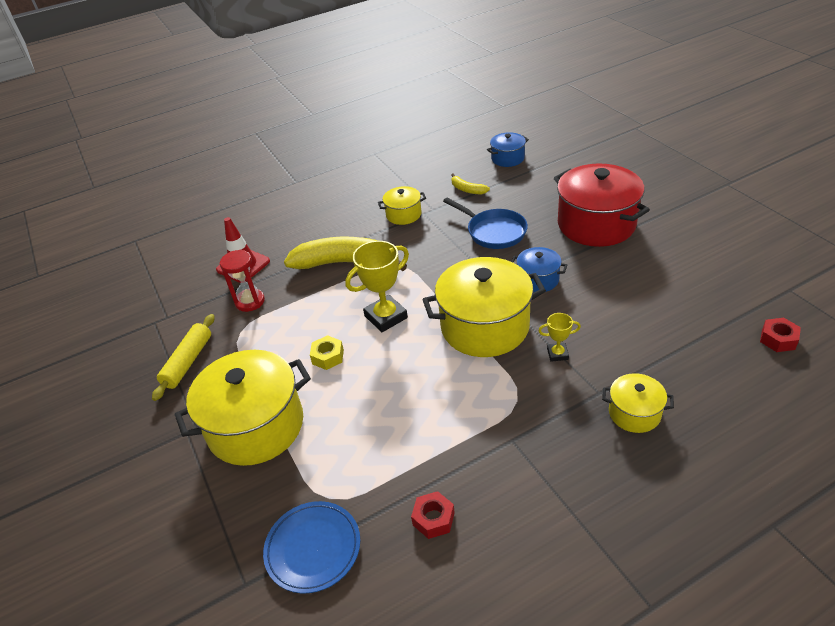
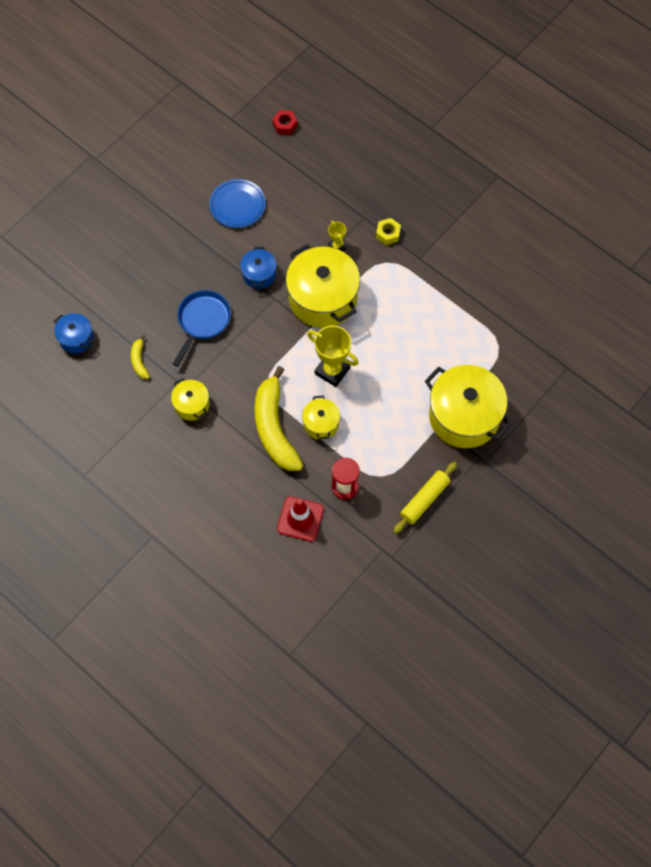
camera: 115 degrees left, 25 degrees up
(188, 362) = (424, 500): yellow rolling pin -> yellow rolling pin turned 45 degrees counterclockwise
(313, 548) = (533, 341): blue plate -> blue plate (237, 205)
(328, 357) = (386, 396): yellow nut -> yellow nut (388, 234)
(433, 519) = (489, 285): red nut -> none
(467, 189) = (139, 361): yellow banana -> yellow banana turned 150 degrees clockwise
(596, 224) = (175, 246): red pot -> none
(634, 413) = (375, 196): yellow pot -> yellow pot (321, 423)

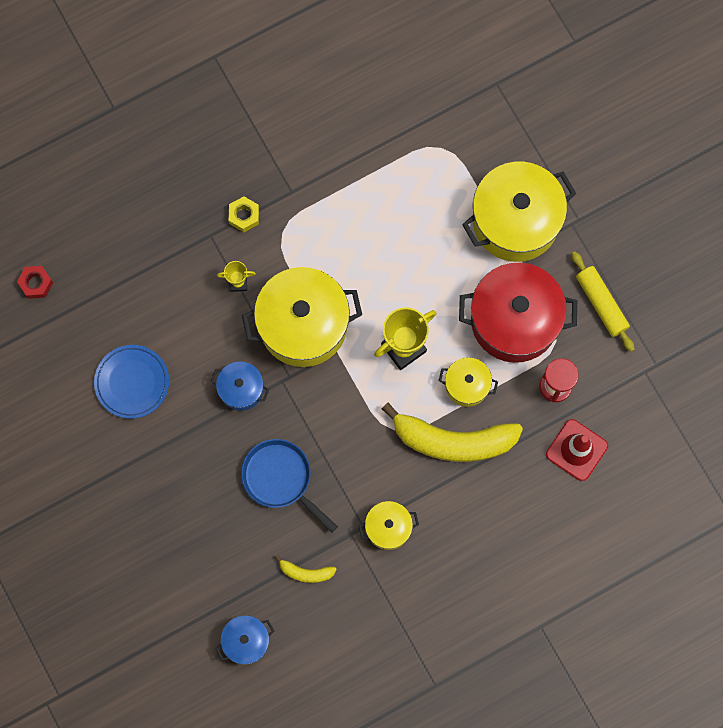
camera: 70 degrees left, 10 degrees up
(385, 441) = (514, 320): none -> red pot

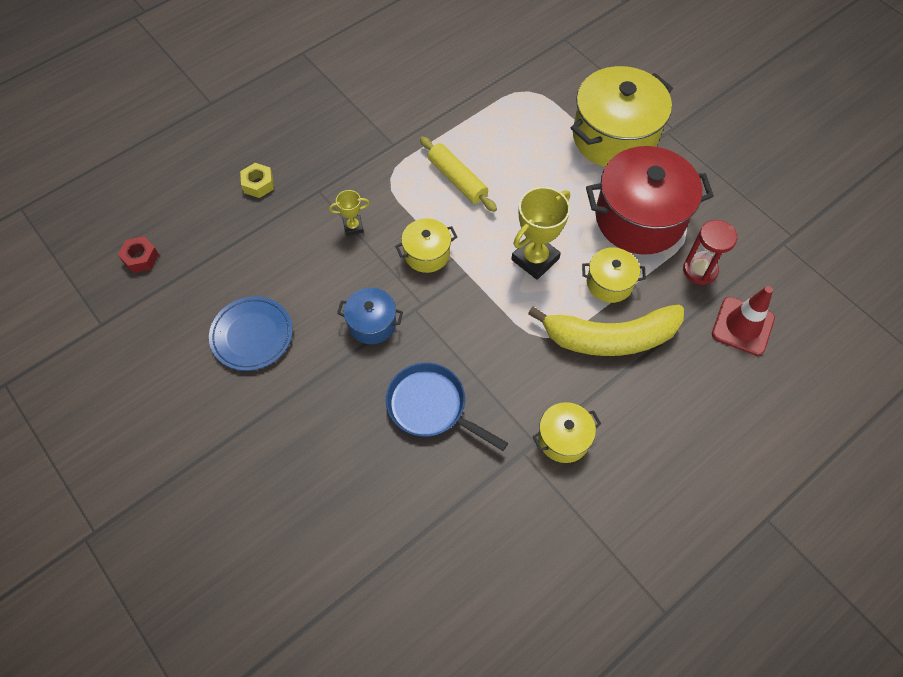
camera: 10 degrees left, 15 degrees down
(244, 216) = (349, 170): yellow nut -> yellow nut (258, 184)
(246, 641) = (424, 601): blue pot -> none
(303, 325) = (427, 254): yellow pot -> yellow pot, size x0.50
(306, 572) = (480, 505): yellow banana -> none
(601, 303) = (719, 191): yellow rolling pin -> yellow rolling pin (457, 179)

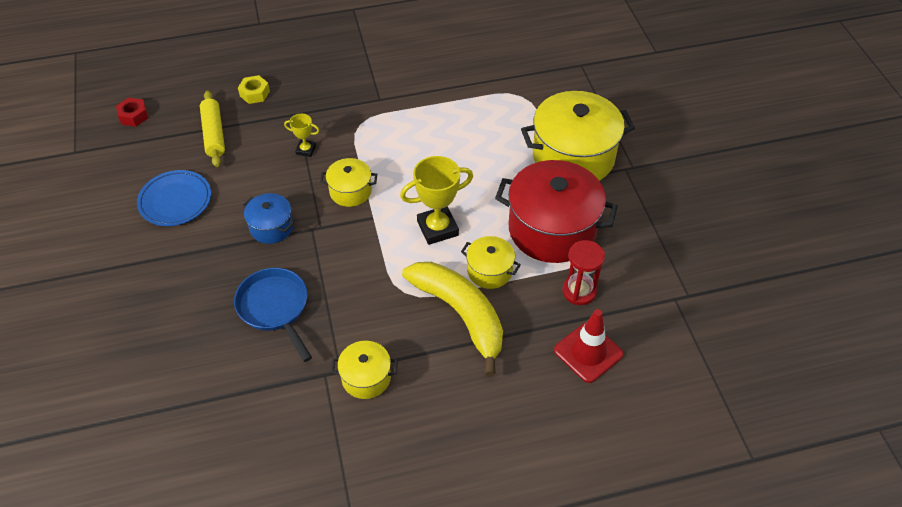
camera: 25 degrees right, 10 degrees down
(457, 179) = (414, 144): yellow rolling pin -> yellow rolling pin (214, 134)
(610, 338) = (460, 314): yellow banana -> yellow banana turned 150 degrees counterclockwise

